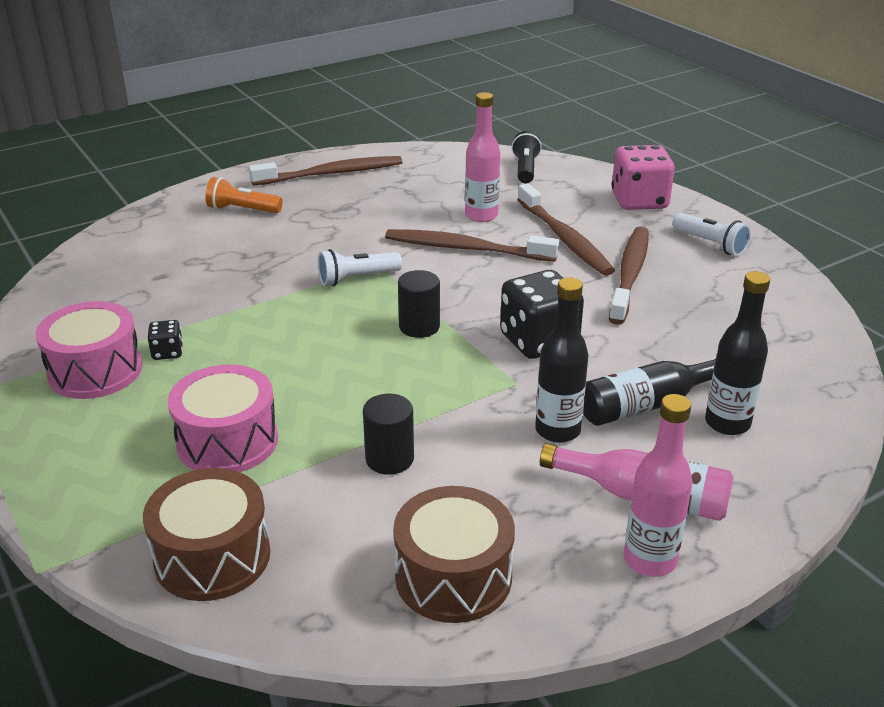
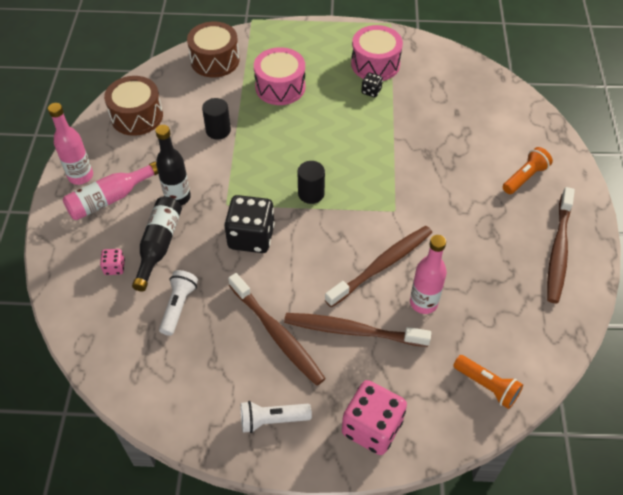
camera: 125 degrees right, 20 degrees up
(357, 278) = (386, 192): white flashlight -> white flashlight (178, 306)
(525, 169) = (487, 386): black flashlight -> orange flashlight
(727, 423) = (114, 267): black bottle -> pink dice

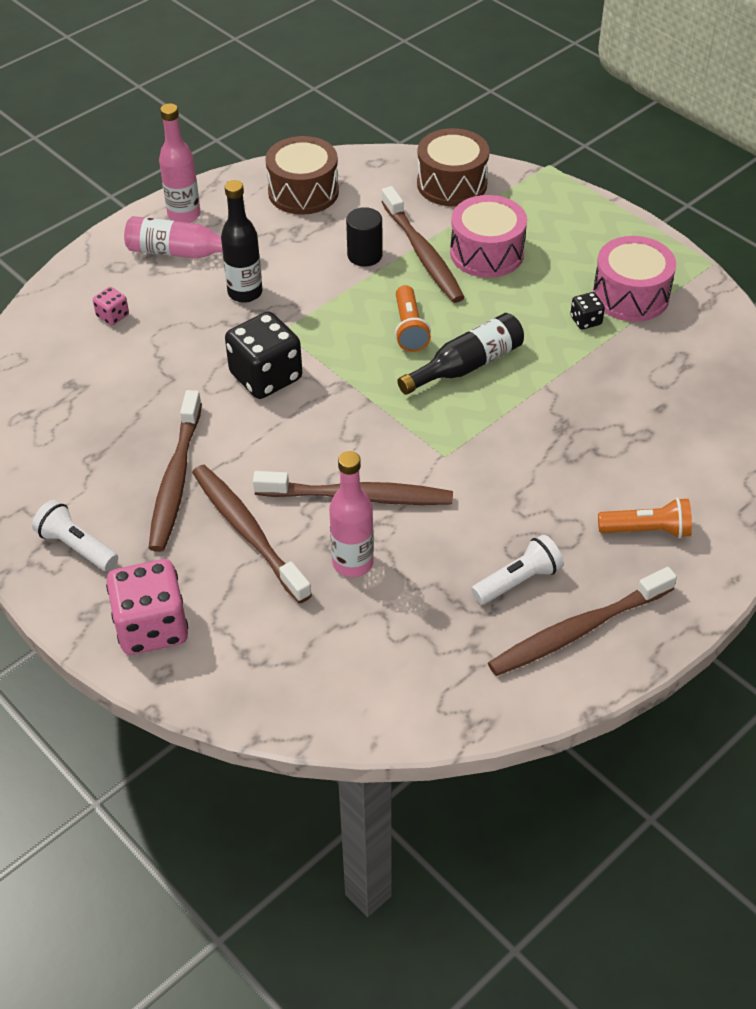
camera: 45 degrees right, 5 degrees down
(159, 245) = (173, 324): black bottle -> black bottle (466, 365)
(178, 306) = (123, 389): white flashlight -> white flashlight (518, 581)
(247, 109) = (422, 253): none -> brown toothbrush
(311, 193) = (378, 378): black cylinder -> none
(487, 386) = (310, 687): orange flashlight -> orange flashlight (409, 328)

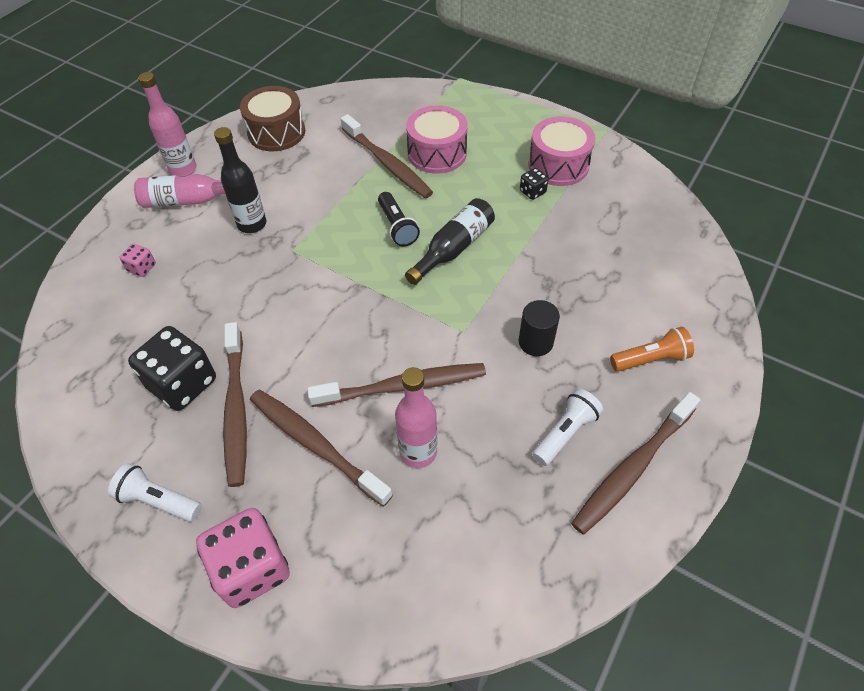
camera: 15 degrees left, 5 degrees up
(266, 376) = (290, 294): black dice -> black dice (182, 383)
(364, 255) = (341, 174): black cylinder -> black cylinder (535, 342)
(409, 328) = (397, 227): orange flashlight -> black flashlight
(452, 184) = (391, 105): brown drum -> none

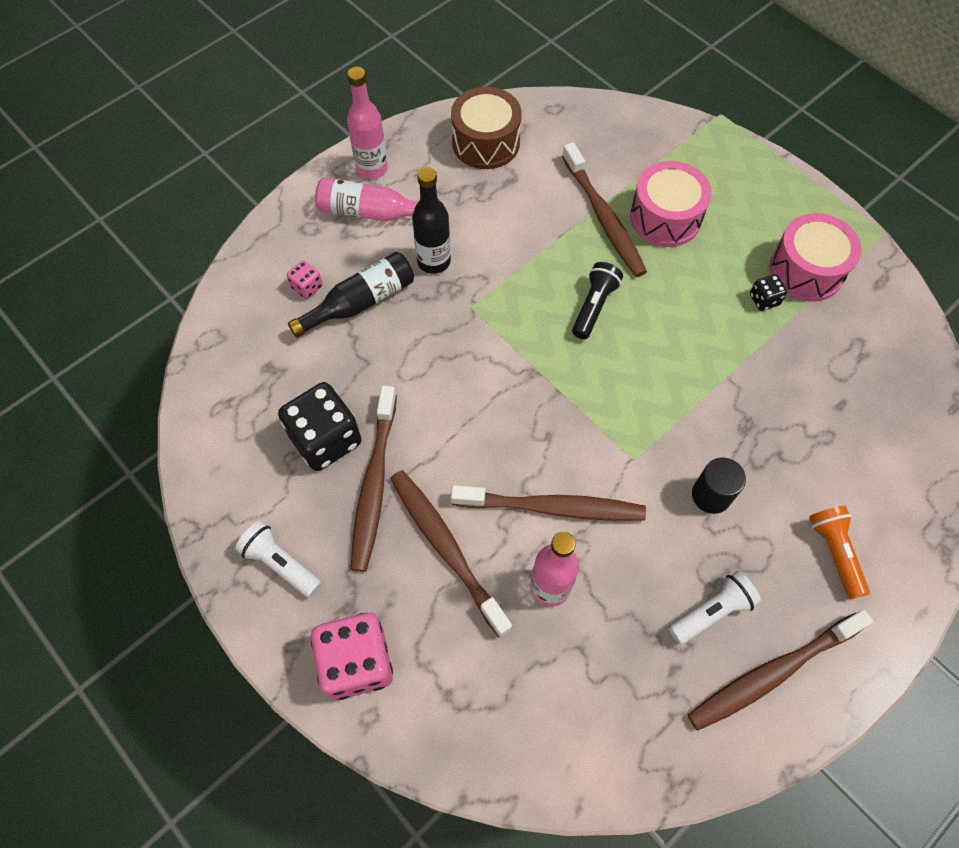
camera: 15 degrees right, 10 degrees up
(397, 227) = (594, 306): black flashlight -> black flashlight turned 150 degrees counterclockwise
(453, 248) = (651, 351): black bottle -> black bottle (360, 302)
(650, 359) = (834, 552): orange flashlight -> orange flashlight turned 105 degrees counterclockwise

